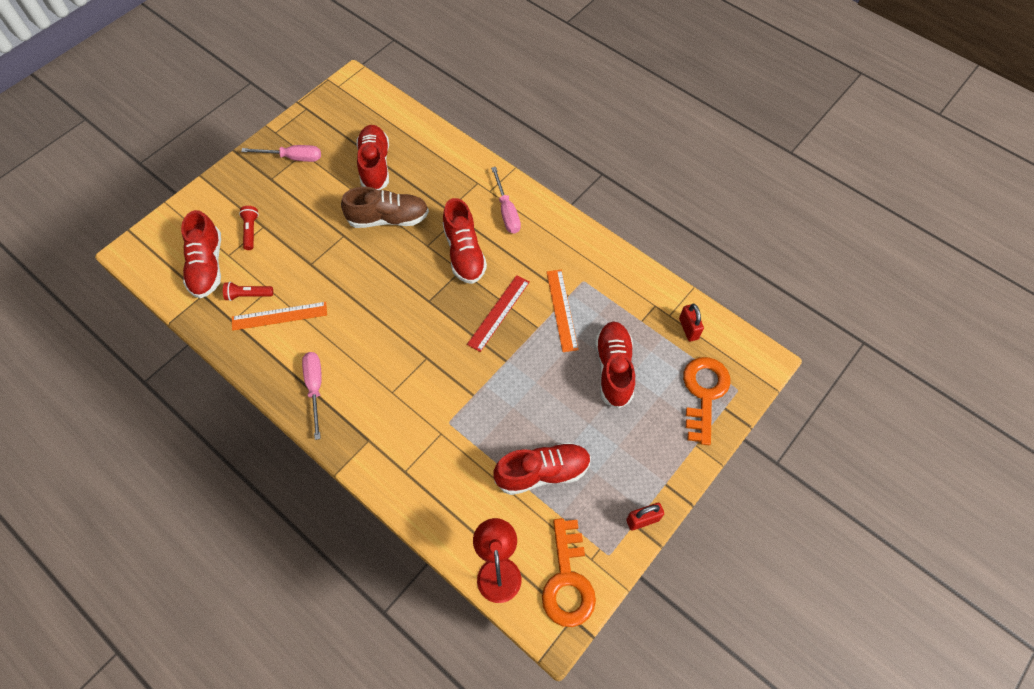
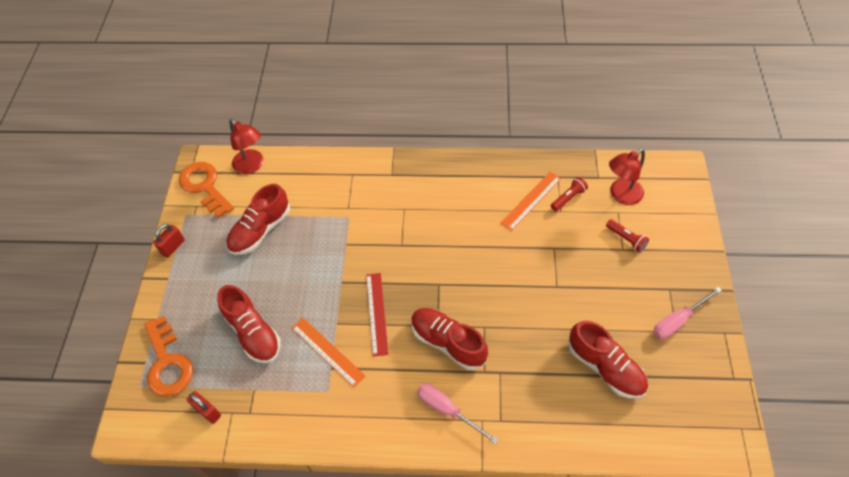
camera: 145 degrees right, 5 degrees down
(207, 266) = (621, 195): red shoe -> red lamp
(315, 388) = (456, 178): pink screwdriver -> none
(388, 219) = (538, 326): brown shoe -> none

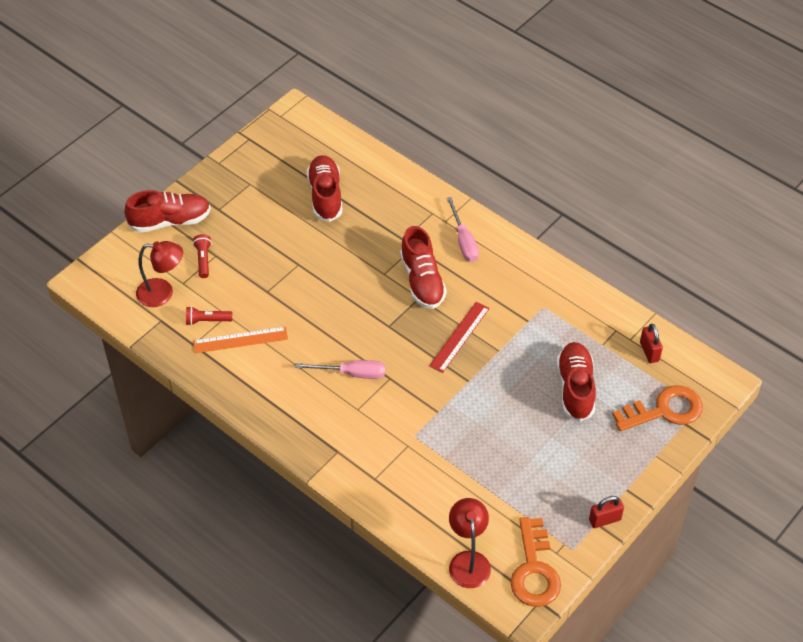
camera: 145 degrees left, 5 degrees down
(168, 362) = (664, 410): orange key -> orange key turned 60 degrees clockwise
(260, 230) = (508, 479): red shoe -> red shoe (170, 221)
(328, 351) = (522, 334): orange ruler -> none
(678, 320) = (239, 188): pink screwdriver -> pink screwdriver (352, 373)

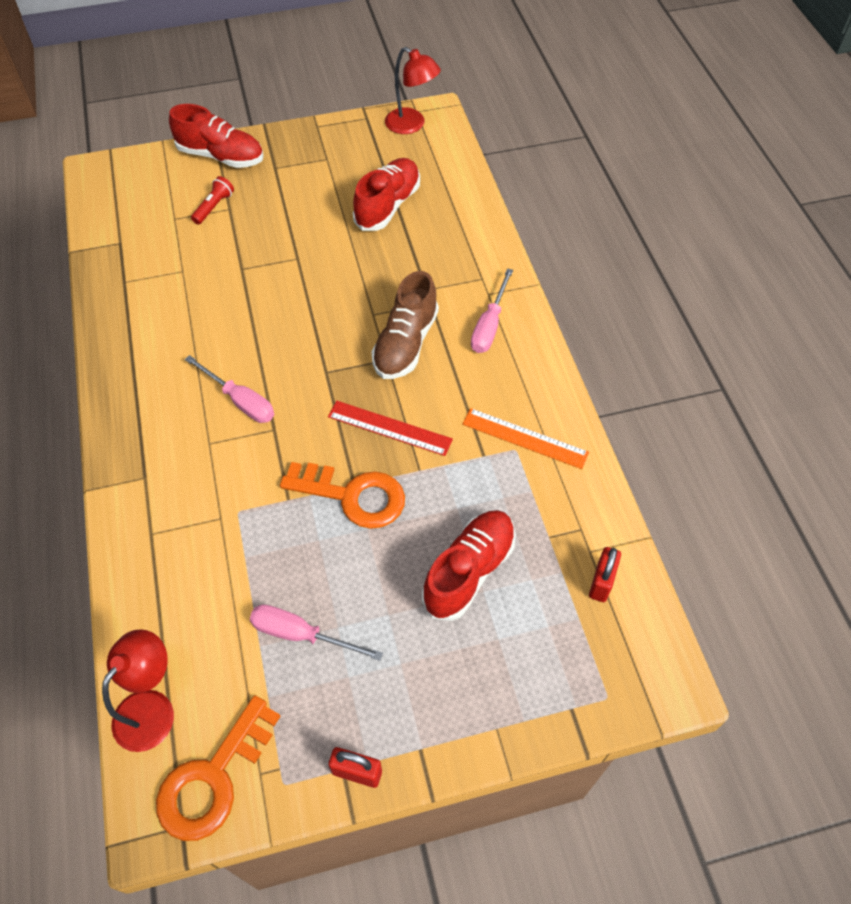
camera: 35 degrees right, 5 degrees up
(163, 293) = (147, 218): red lamp -> red lamp (411, 125)
(207, 320) = (159, 266): red flashlight -> none
(240, 340) = (169, 302): orange ruler -> orange ruler (524, 438)
(422, 281) = (405, 343): red shoe -> brown shoe
(459, 337) = (389, 428): red ruler -> red ruler turned 45 degrees clockwise
(514, 475) = (301, 634): none -> pink screwdriver
(664, 410) = (558, 673): orange key -> orange key (353, 496)

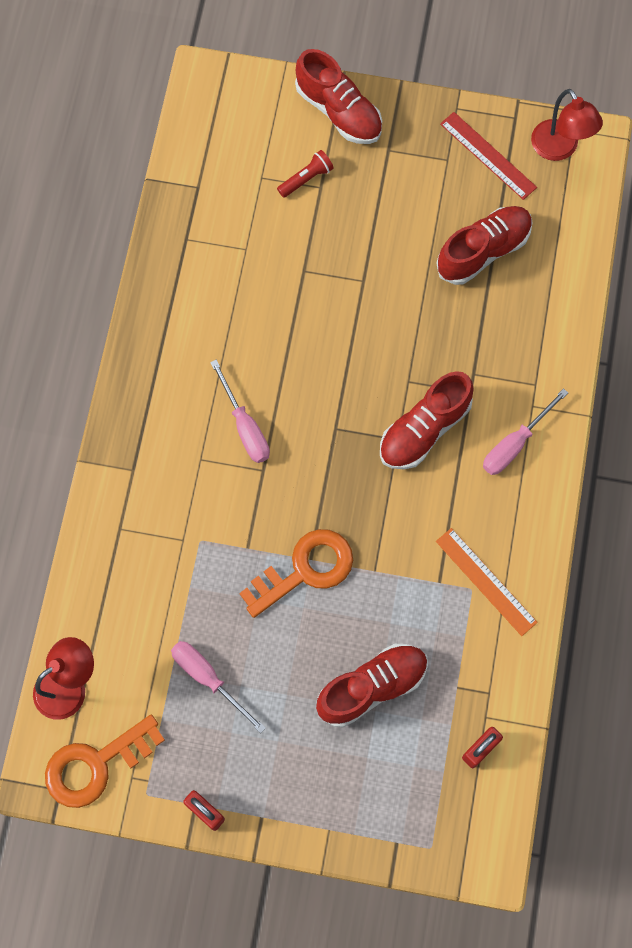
camera: 25 degrees right, 15 degrees up
(353, 496) = (305, 570): orange key -> orange key turned 75 degrees counterclockwise
(389, 428) = (367, 515): red ruler -> red ruler (488, 155)
(405, 343) = (424, 429): brown shoe -> red shoe

